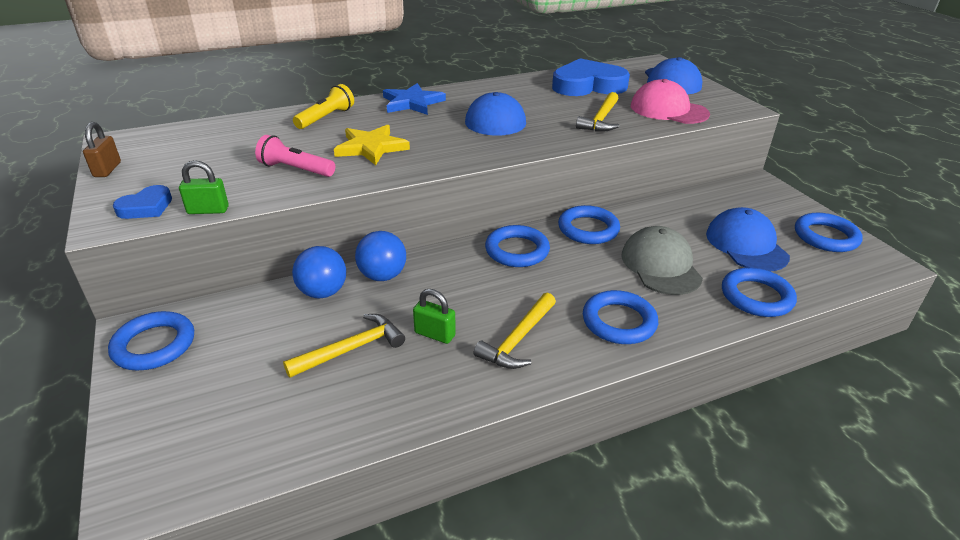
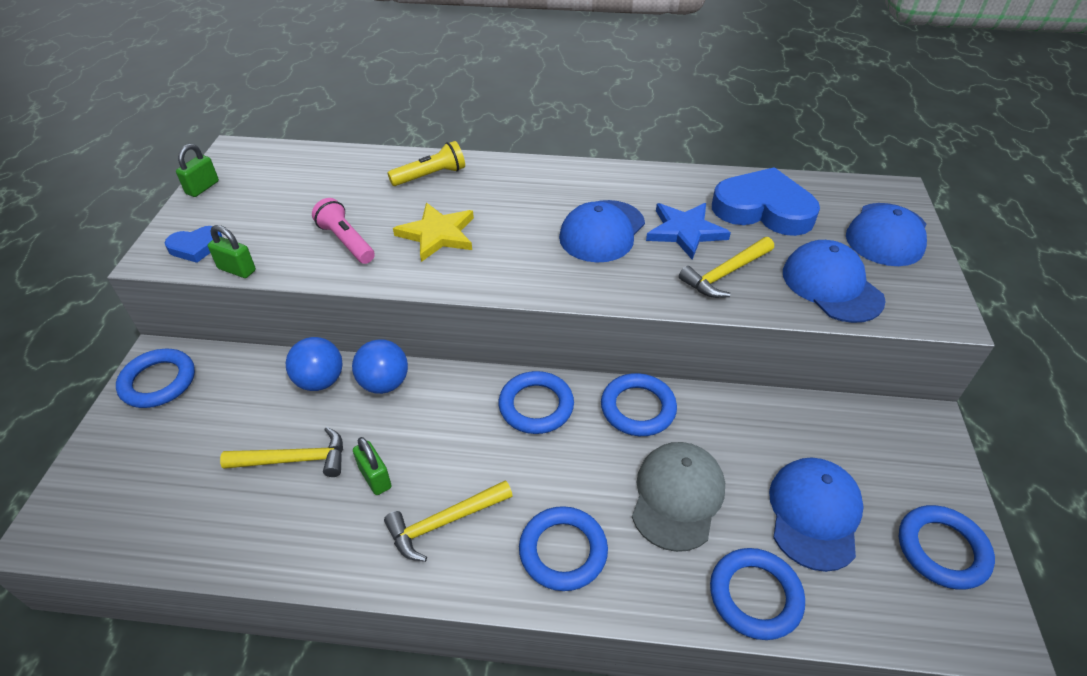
camera: 30 degrees right, 10 degrees up
(107, 169) = (202, 188): brown padlock -> green padlock
(412, 103) = (533, 178): blue star -> blue star (685, 231)
(668, 110) = (831, 285): pink cap -> blue cap

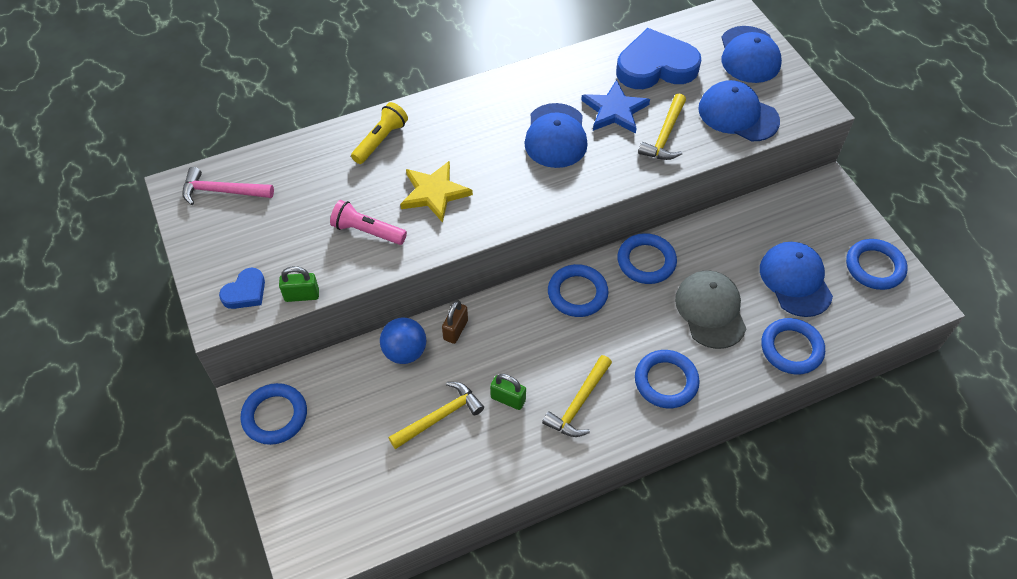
camera: 30 degrees left, 10 degrees up
(202, 188) = (190, 236): green padlock -> none
(263, 165) = (222, 191): none -> pink hammer
(384, 383) = (455, 330): blue ball -> brown padlock

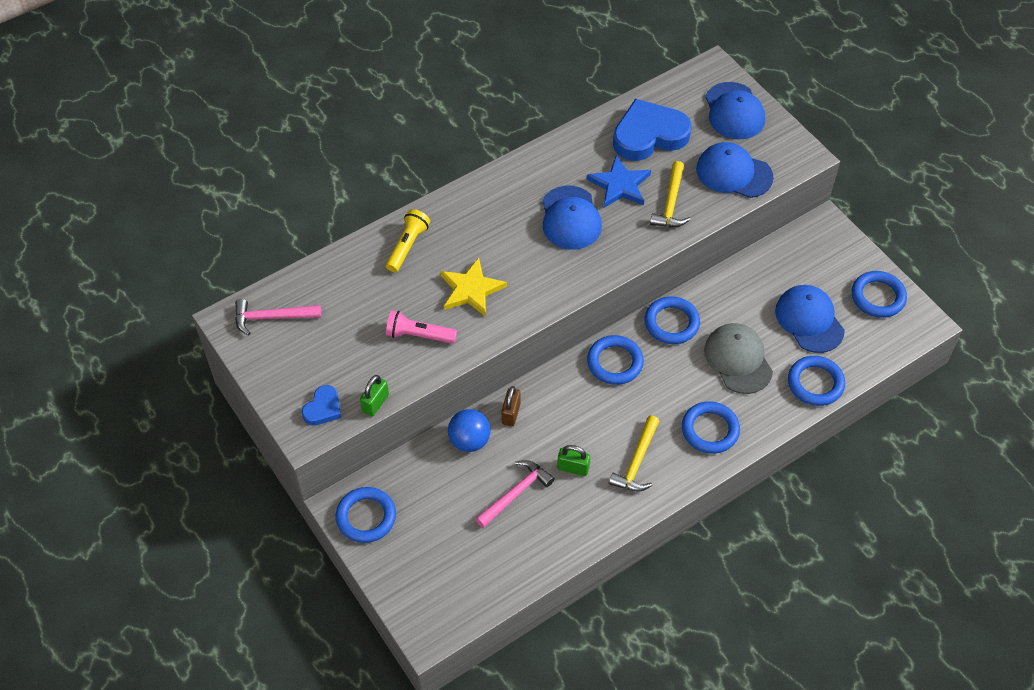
camera: 10 degrees left, 0 degrees up
(302, 295) = (375, 403): green padlock -> green padlock turned 45 degrees counterclockwise
(440, 417) = (516, 493): yellow hammer -> pink hammer

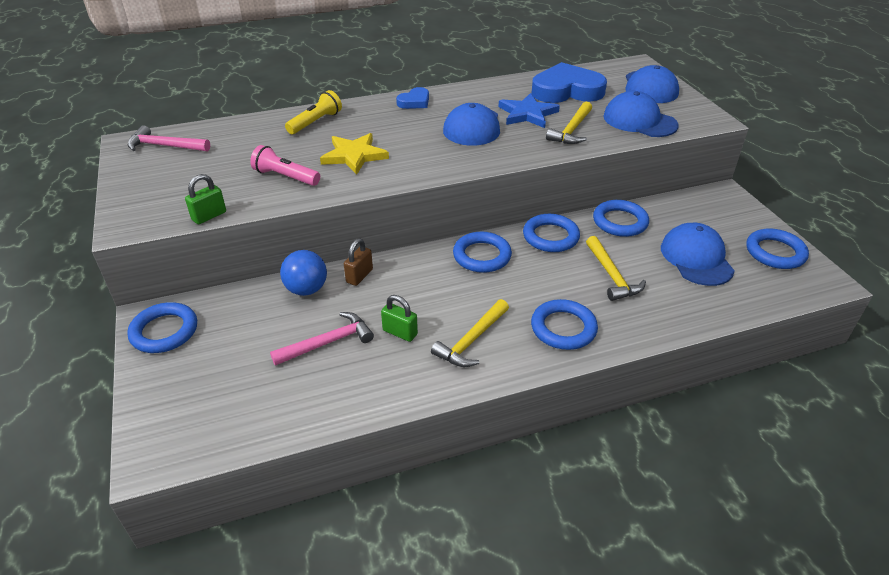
camera: 15 degrees right, 15 degrees down
(323, 408) = (157, 211): blue heart -> blue heart (414, 102)
(738, 360) = (611, 276): grey cap -> yellow hammer
(815, 383) = (694, 310): blue ring -> blue ring (620, 222)

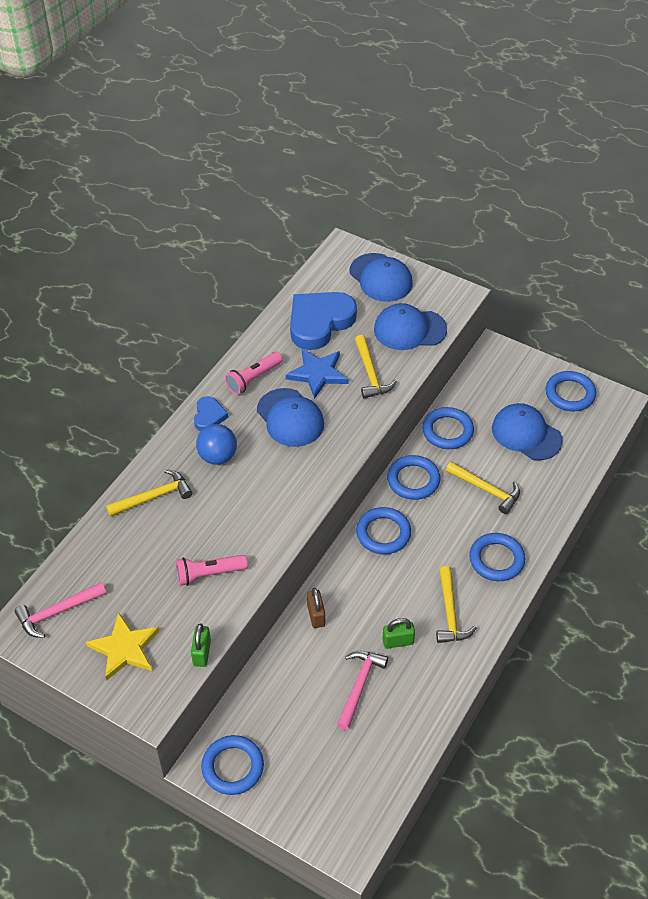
camera: 40 degrees left, 10 degrees up
(306, 289) = (291, 655): blue ball -> blue ball (217, 456)
(315, 122) = (154, 497): yellow flashlight -> yellow hammer
(354, 156) = (235, 514): yellow star -> yellow star (125, 648)
(474, 97) = (253, 379): none -> pink flashlight

